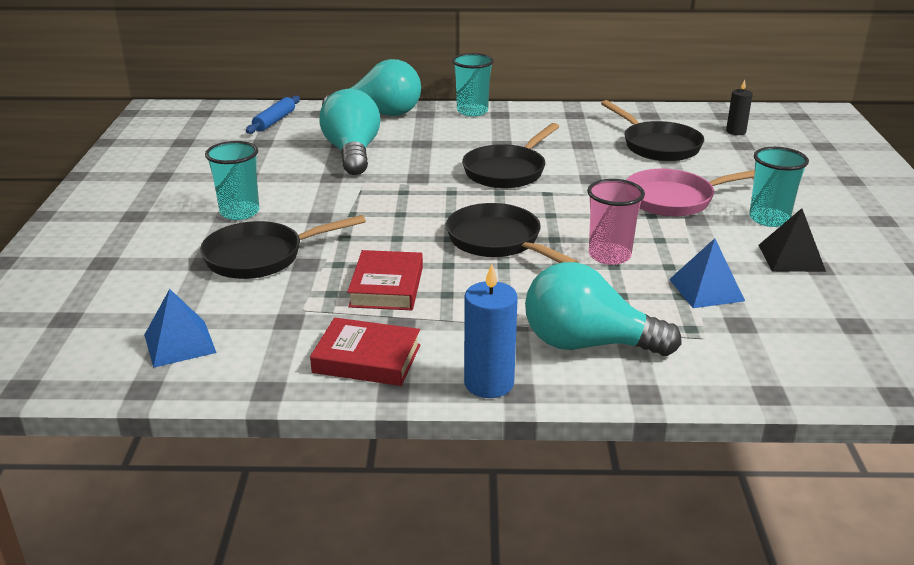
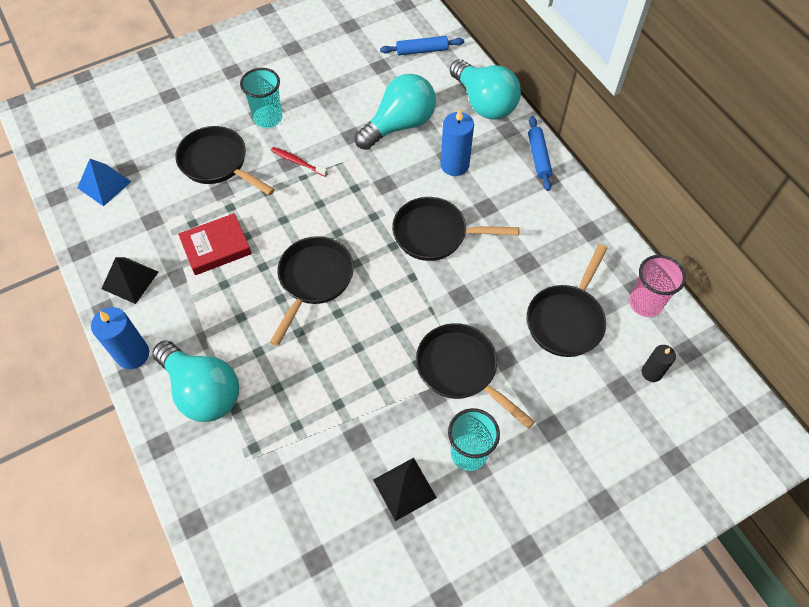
camera: 60 degrees right, 30 degrees up
(327, 211) = (297, 162): none -> red toothbrush
(367, 359) = (130, 280): red book -> black pyramid
(436, 143) = (454, 165): none -> blue candle
(472, 111) = (538, 157): turquoise cup -> blue rolling pin
(587, 344) = (202, 391): turquoise light bulb -> turquoise light bulb turned 150 degrees clockwise
(609, 256) = (333, 358): pink cup -> pink cup (645, 303)
(674, 199) = (461, 370): pink pan -> black pan
(706, 290) = (316, 441): blue pyramid -> none

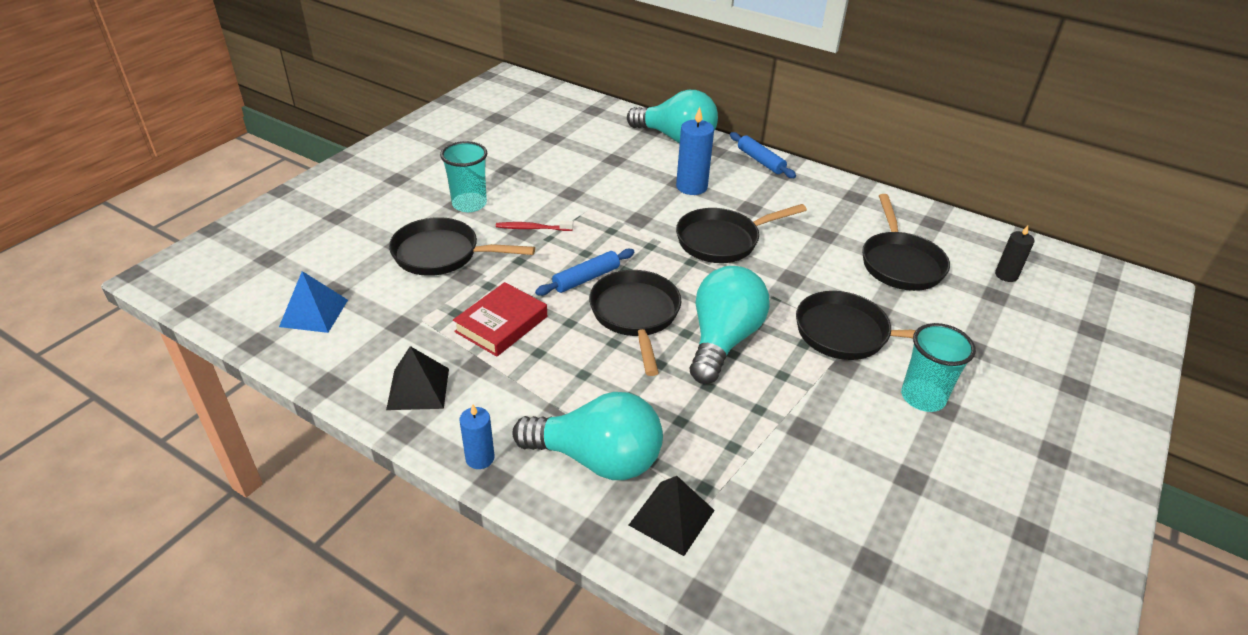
camera: 30 degrees left, 20 degrees down
(133, 354) = (480, 458): blue candle -> blue candle, size x0.62
(399, 125) = (611, 173): turquoise light bulb -> turquoise light bulb (723, 340)
(404, 488) = (894, 454): black pyramid -> black pyramid (672, 517)
(422, 51) = (584, 118): blue rolling pin -> blue rolling pin (586, 278)
(645, 303) = (949, 230): pink cup -> none

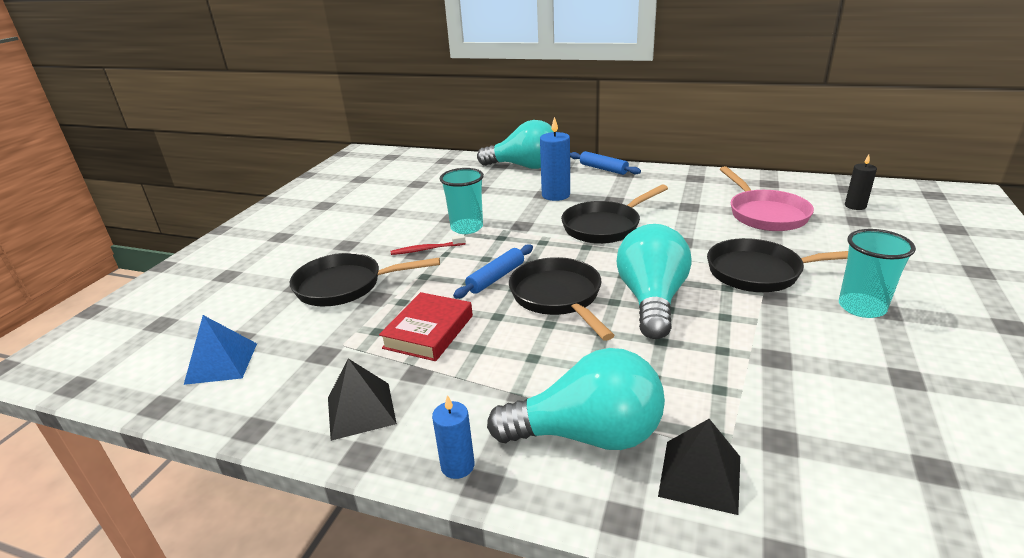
camera: 10 degrees left, 10 degrees down
(469, 204) = (358, 242): turquoise cup -> turquoise cup (467, 228)
(900, 263) = (765, 214): black pan -> pink pan

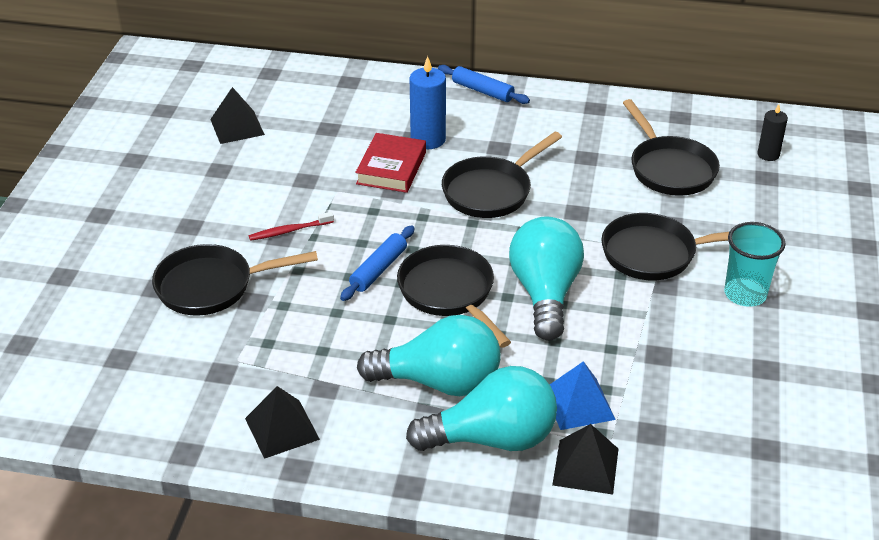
camera: 10 degrees left, 10 degrees up
(221, 363) = (118, 388): blue pyramid -> blue pyramid (578, 404)
(409, 187) = (237, 127): none -> black pyramid
(429, 332) = (323, 341): red book -> red book (391, 168)
(457, 466) = (385, 472): blue candle -> none
(467, 228) = (329, 196): turquoise cup -> none
(524, 166) = (380, 86): turquoise light bulb -> turquoise light bulb (439, 382)
(765, 214) = (669, 169): pink pan -> black pan

